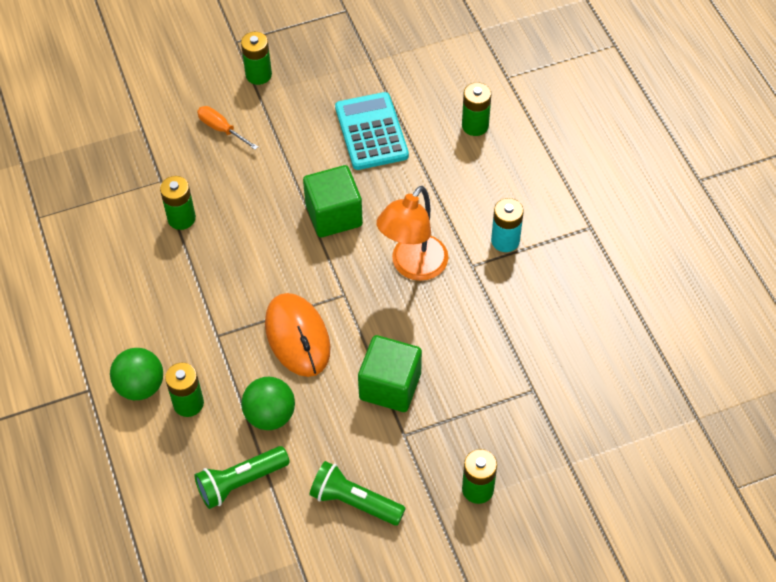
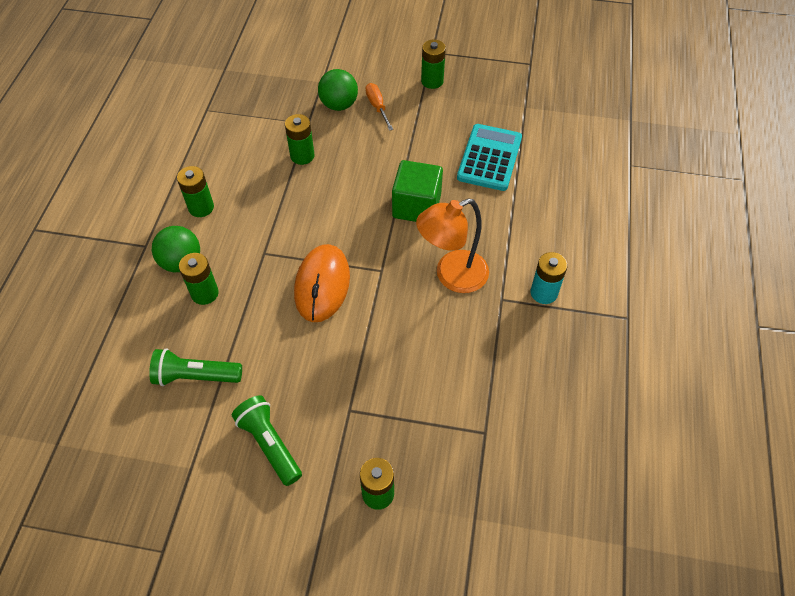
camera: 30 degrees right, 0 degrees up
(270, 415) = (257, 335): green ball -> green ball (339, 105)
(390, 386) = (366, 363): green cube -> none
(475, 125) = (578, 190): green battery -> green battery (201, 207)

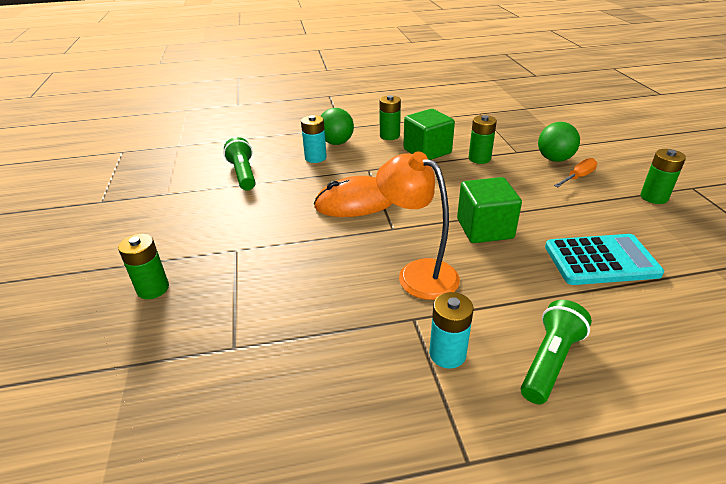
camera: 70 degrees right, 20 degrees down
(205, 293) = (315, 158): green battery -> turquoise battery
(259, 189) = (427, 151): none -> green cube
(269, 444) = (193, 219): green flashlight -> green flashlight (550, 361)

